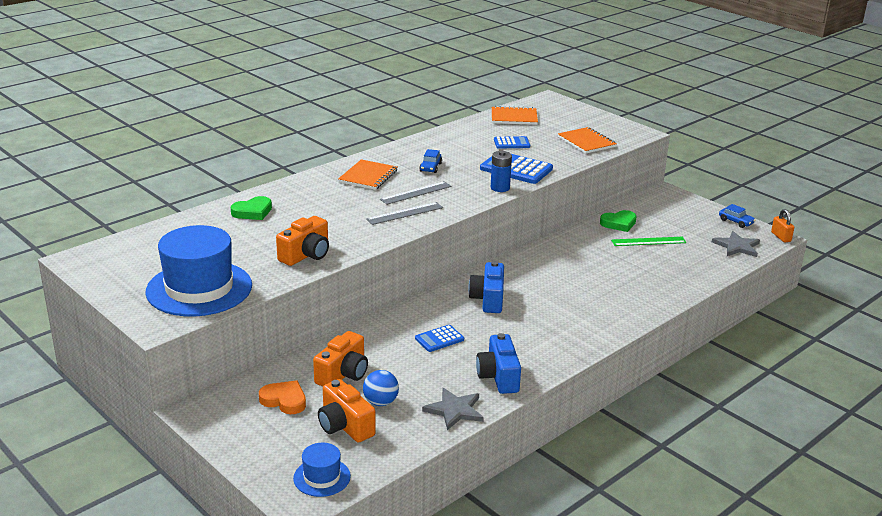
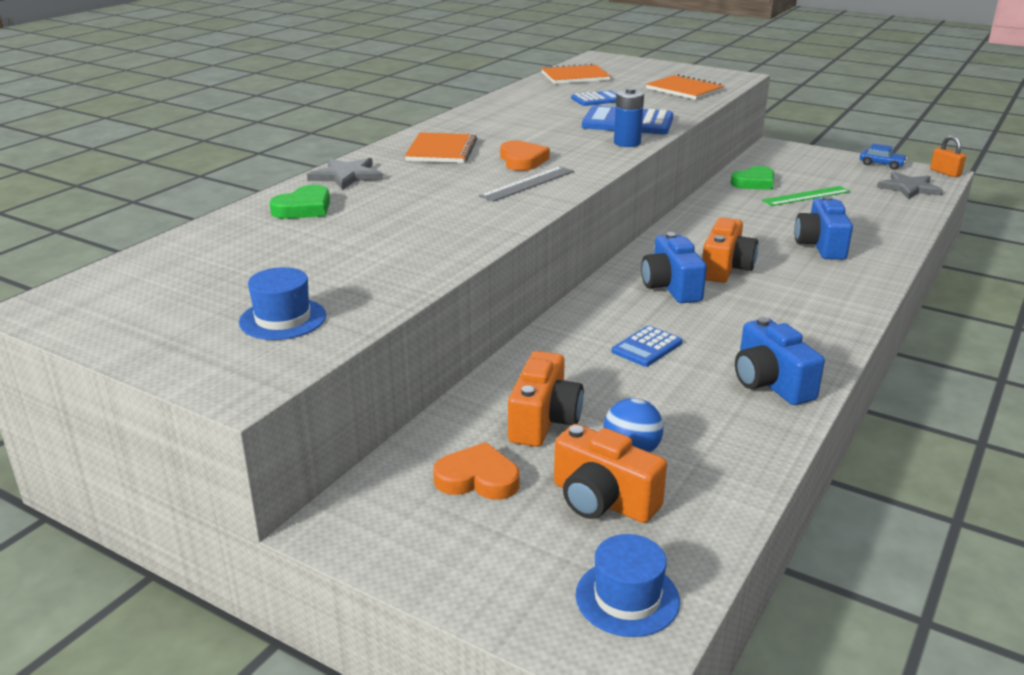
camera: 15 degrees left, 0 degrees up
(199, 288) = (283, 319): blue hat -> blue hat, size x0.48
(306, 255) = (425, 250): orange camera -> orange camera (725, 268)
(416, 193) = (522, 160): grey ruler -> orange heart
(430, 167) = (517, 132): blue car -> none
(454, 410) = (749, 442): grey star -> grey star (346, 176)
(621, 285) = (820, 246): none -> blue camera

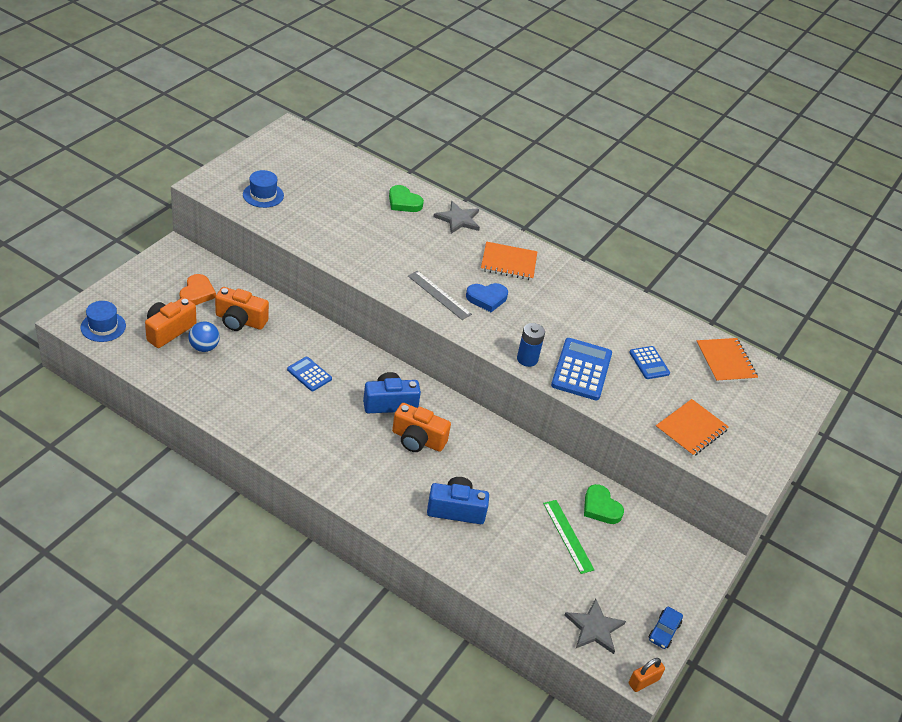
camera: 85 degrees right, 15 degrees up
(522, 160) = (487, 298): orange heart -> blue heart
(770, 383) = (257, 419): blue camera -> none

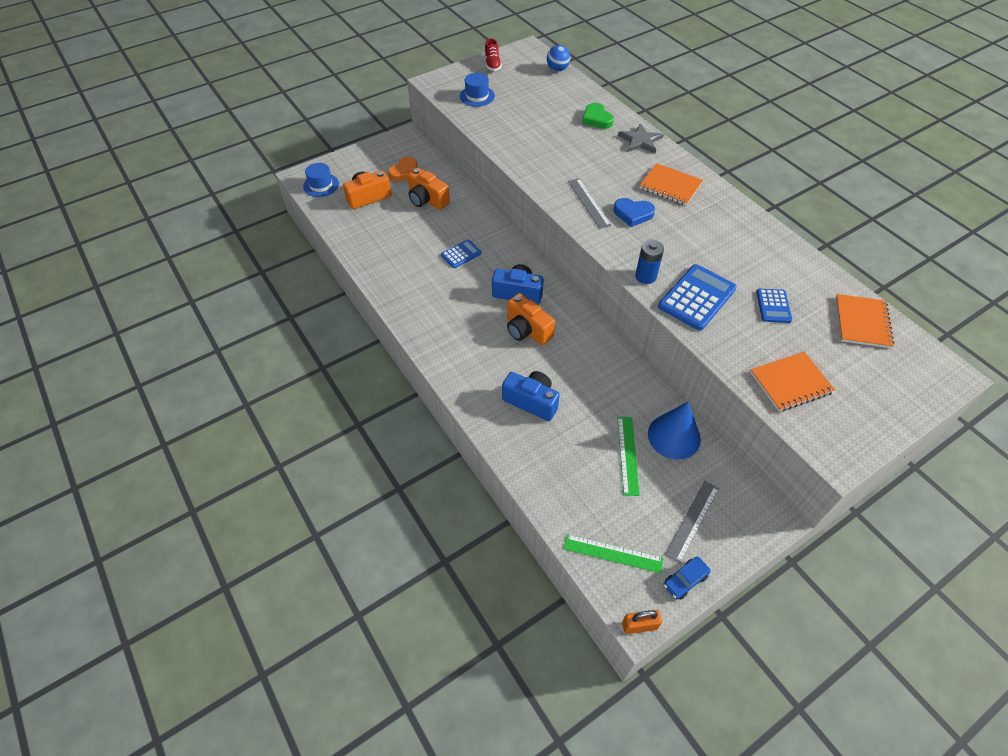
camera: 30 degrees right, 10 degrees up
(204, 347) = (388, 215): blue ball -> blue ball (557, 69)
(261, 154) = (492, 64): none -> red shoe
(309, 374) = (461, 254): blue calculator -> blue calculator turned 75 degrees clockwise
(594, 628) = (613, 553): grey star -> green ruler
(600, 507) = (674, 436): green heart -> blue cone
(648, 578) = (692, 520): none -> grey ruler

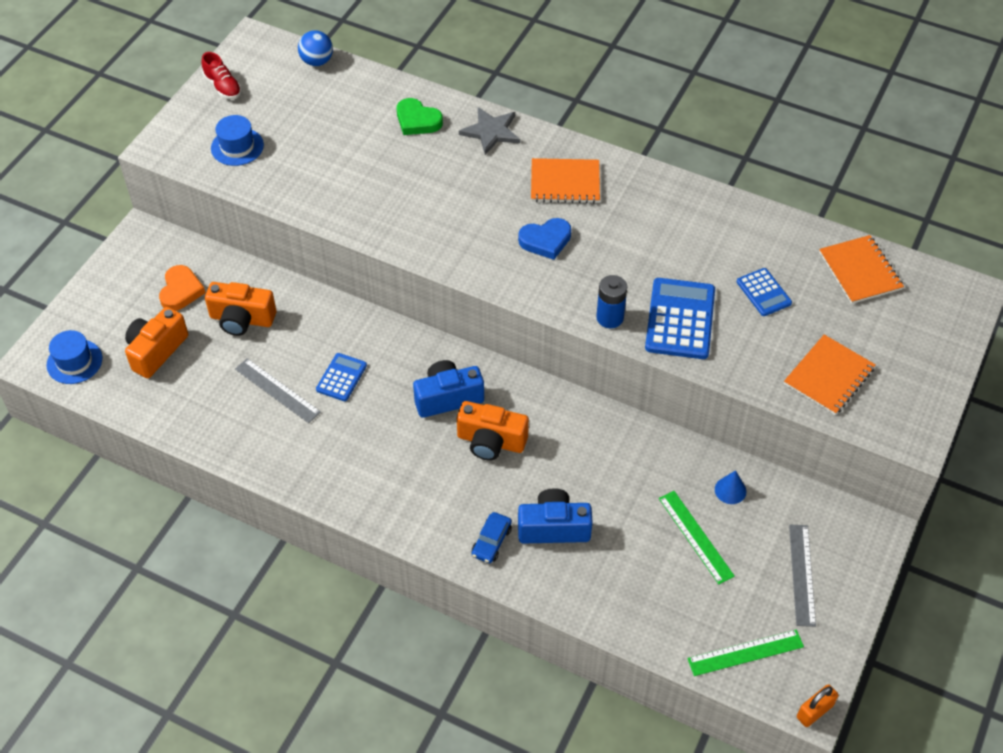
camera: 30 degrees left, 0 degrees up
(588, 203) = (484, 248): grey ruler -> grey ruler (277, 390)
(674, 436) = (730, 490): blue cone -> blue cone, size x0.49
(685, 580) = (830, 641): blue car -> blue car (491, 542)

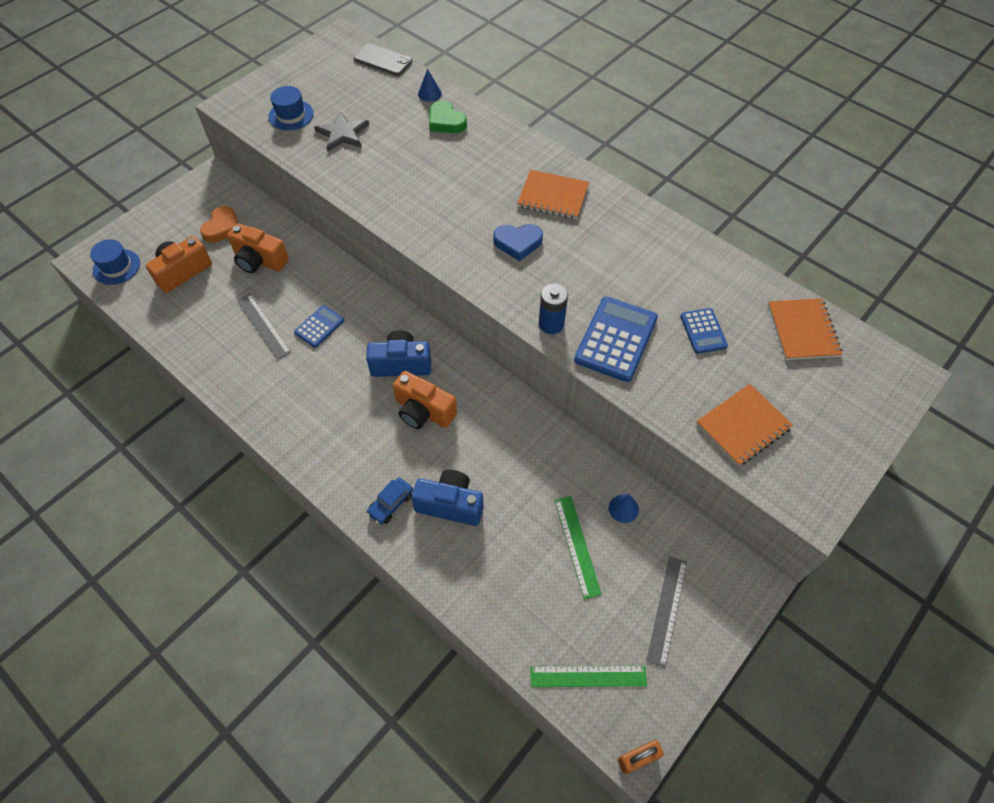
camera: 15 degrees right, 5 degrees up
(223, 87) = (300, 67): red shoe -> none
(317, 61) = (383, 60): blue ball -> grey phone
(386, 91) = (429, 93): none -> blue cone
(491, 132) = (504, 141): grey star -> grey star (342, 133)

